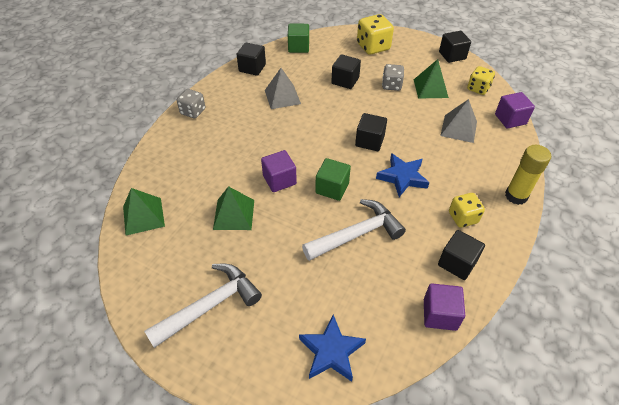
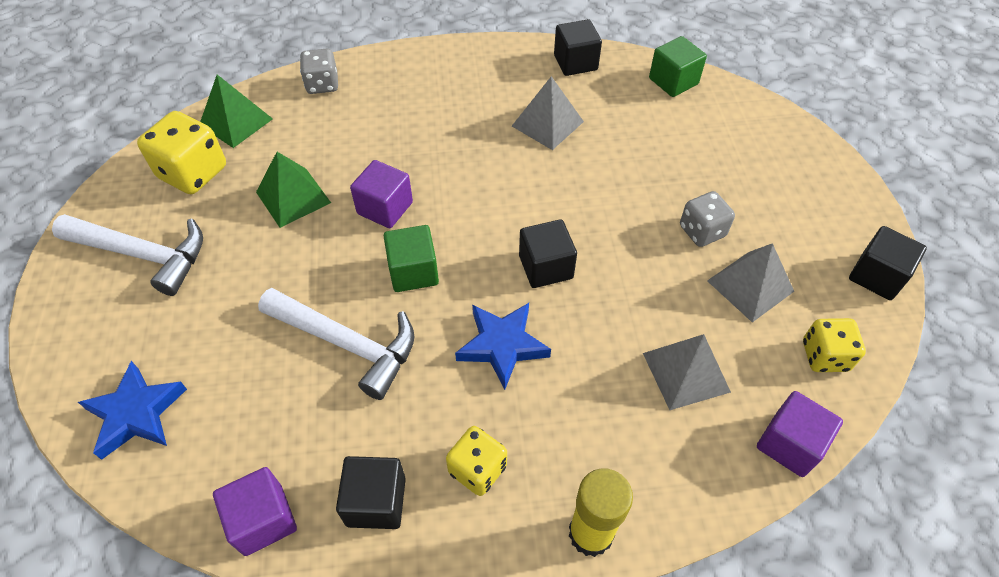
camera: 55 degrees right, 5 degrees up
(193, 112) = (437, 60): grey dice -> grey dice (322, 84)
(345, 81) = (653, 171): black cube -> none
(373, 47) = (773, 162): yellow dice -> yellow dice (193, 173)
(430, 88) = (750, 286): green pyramid -> grey pyramid

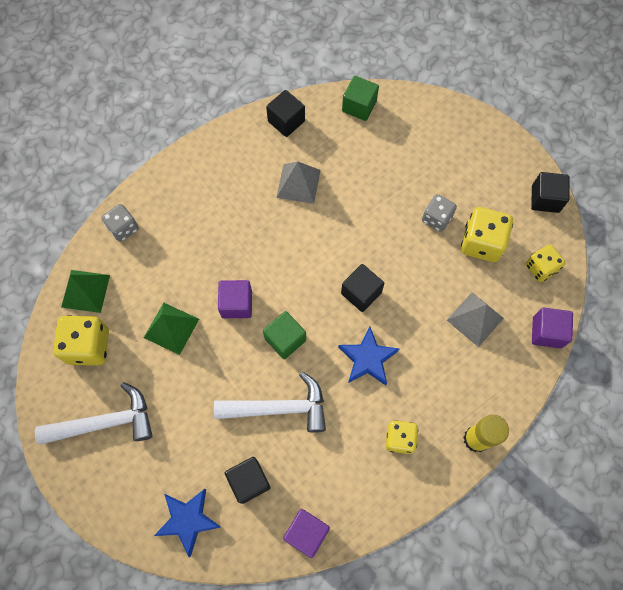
camera: 30 degrees left, 15 degrees up
(376, 501) = (358, 487): black cube -> black cube (249, 481)
(750, 286) = (481, 243): grey pyramid -> yellow dice

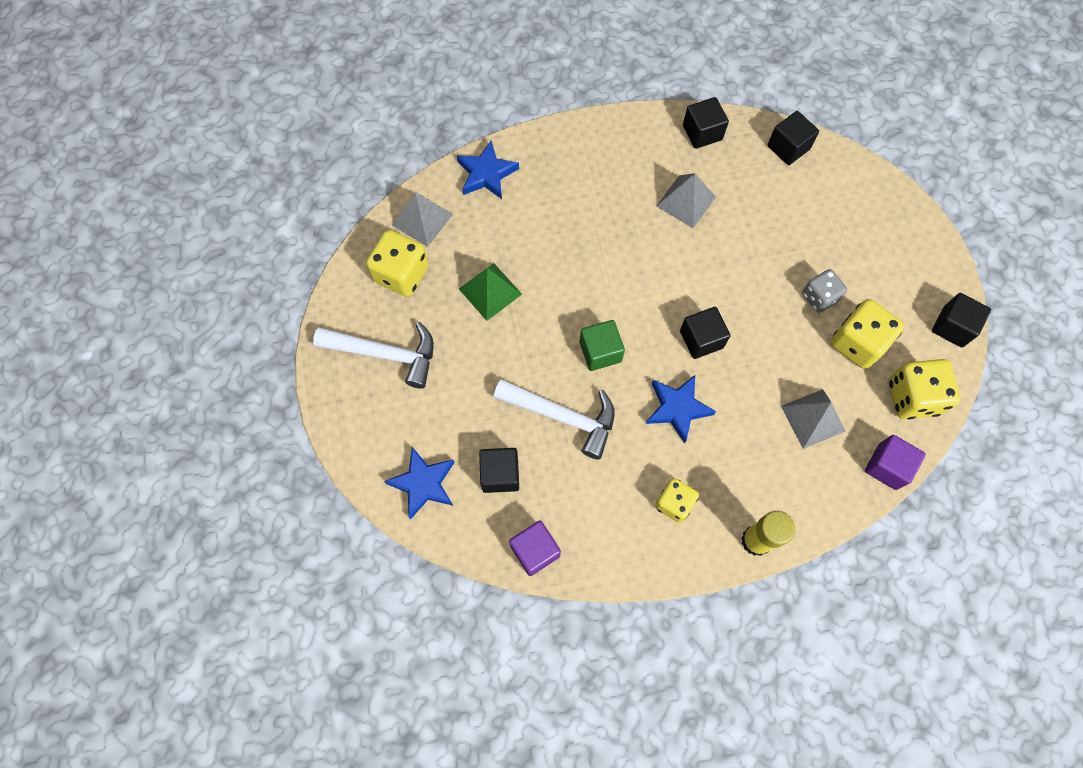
camera: 25 degrees right, 0 degrees up
(85, 291) = (422, 219): green pyramid -> grey pyramid
(123, 228) = (486, 174): grey dice -> blue star
(236, 304) = (566, 296): purple cube -> none
(359, 106) = (788, 147): green cube -> black cube
(540, 268) = (912, 397): yellow dice -> yellow dice, size x1.55

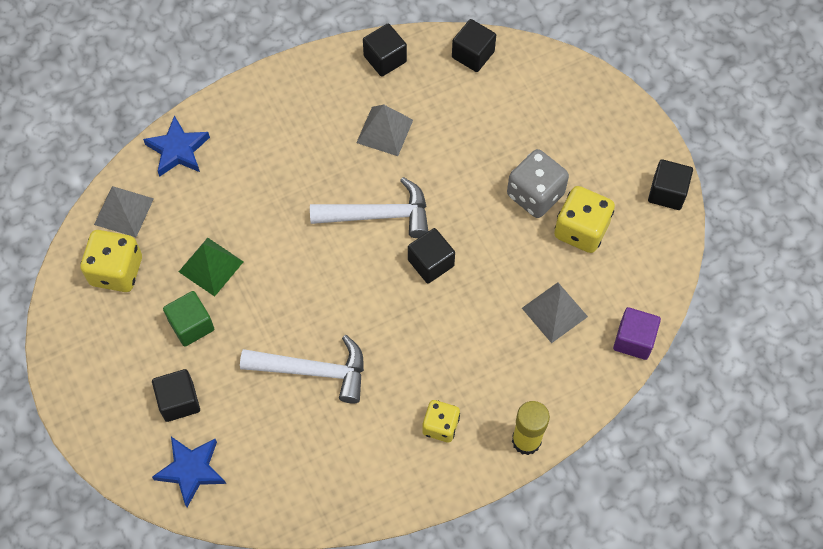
camera: 15 degrees left, 5 degrees down
(386, 354) = (121, 354): white hammer -> white hammer (379, 215)
(500, 474) = (265, 442): black cube -> black cube (179, 401)
(535, 551) = (317, 505): purple cube -> none
(600, 352) = (335, 299): green cube -> green cube (191, 325)
(677, 408) = (423, 335): blue star -> none
(819, 297) = (535, 194): grey dice -> grey dice, size x1.55
(912, 397) = (643, 268): yellow dice -> none

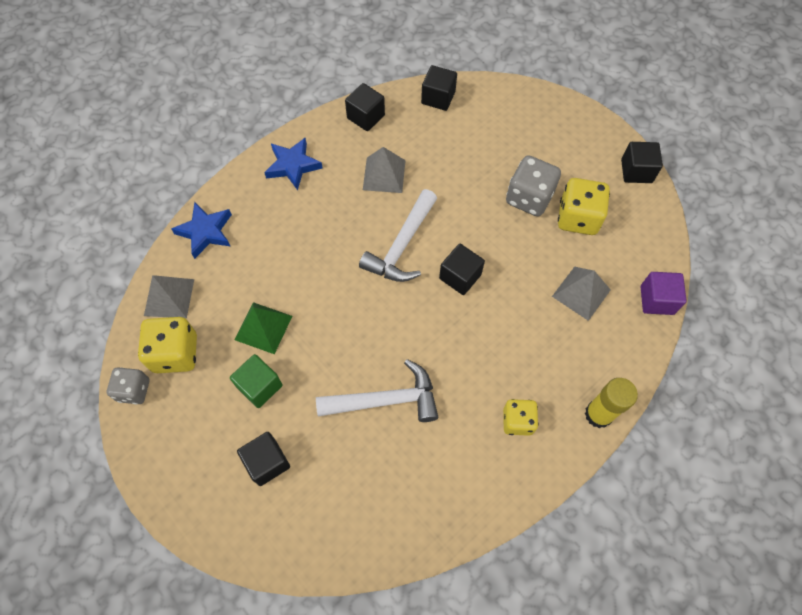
camera: 15 degrees left, 0 degrees up
(67, 298) = (134, 390): none -> grey dice
(191, 470) = (297, 528): blue star -> blue star (293, 165)
(379, 215) = (401, 246): white hammer -> white hammer turned 135 degrees clockwise

